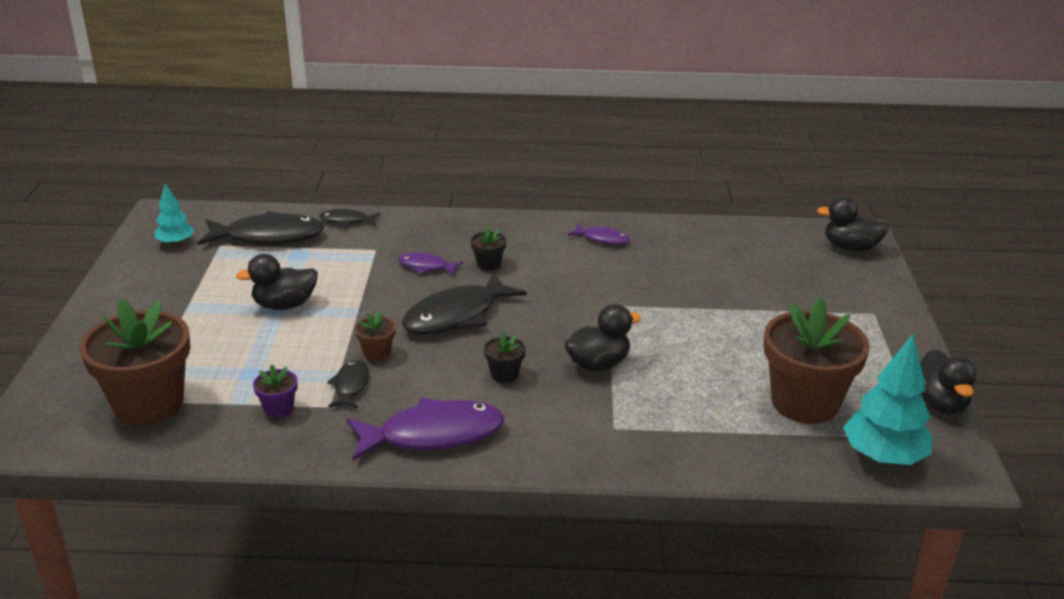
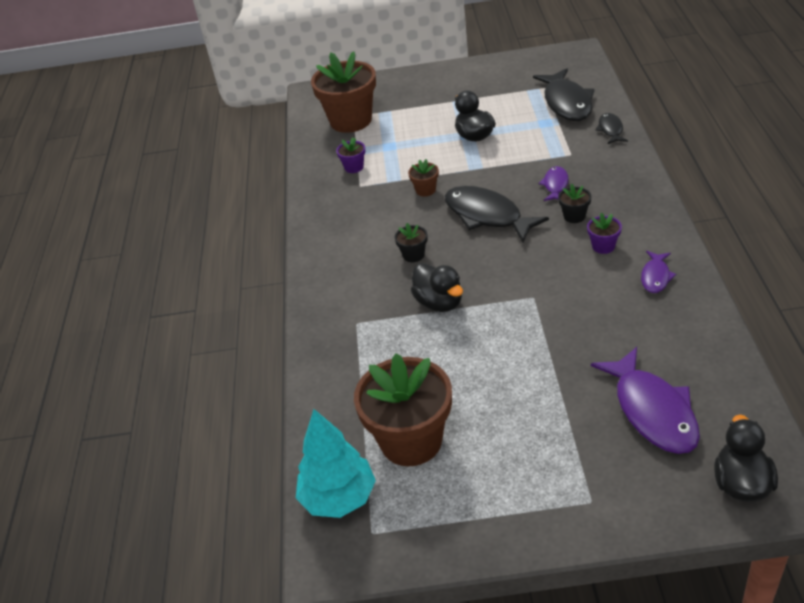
camera: 90 degrees right, 10 degrees up
(176, 243) = (539, 70): turquoise tree -> none
(350, 386) = (384, 188): black fish -> none
(433, 434) = (336, 236): purple fish -> purple fish (652, 411)
(546, 256) = (603, 246): none -> purple flower pot
(939, 403) = (430, 552): black duck -> none

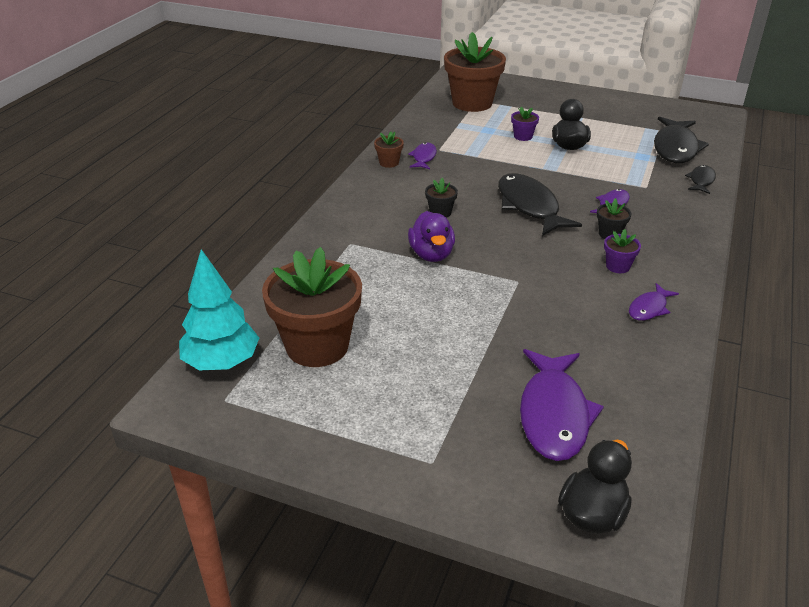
camera: 20 degrees right, 5 degrees down
(352, 201) = (424, 157): none -> purple fish
(354, 167) = (446, 135): purple flower pot -> purple flower pot (523, 136)
(425, 190) = (492, 170): brown flower pot -> brown flower pot (389, 163)
(439, 303) = (431, 254): black duck -> purple duck

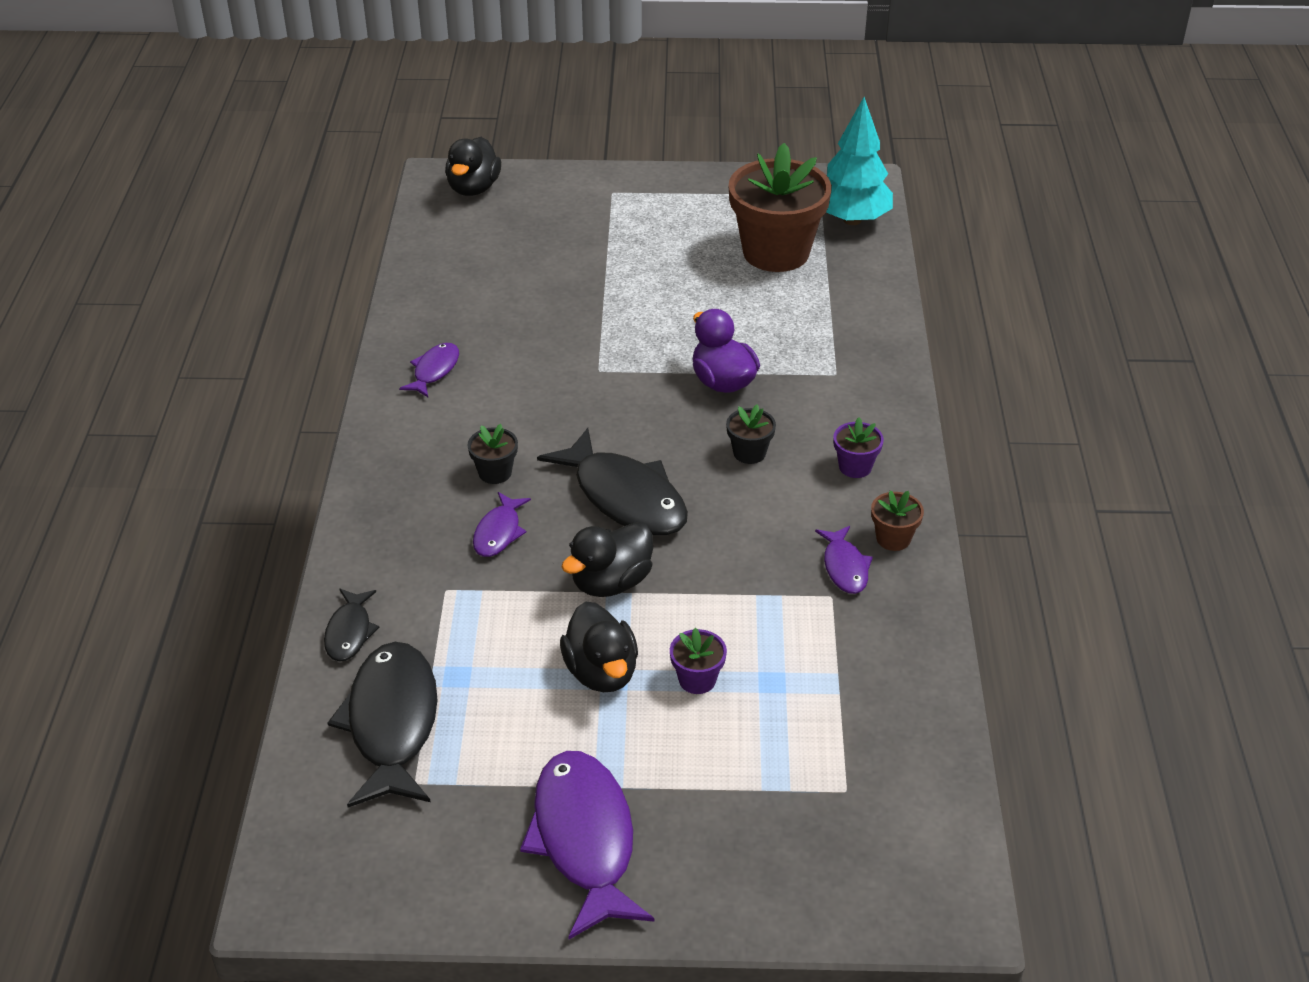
camera: 160 degrees right, 5 degrees up
(472, 103) = (851, 777): brown flower pot -> none
(552, 174) = (611, 582): none -> black duck
(554, 414) = (520, 245): purple fish -> purple fish (584, 839)
(618, 266) = (477, 420): purple flower pot -> purple flower pot (855, 467)

